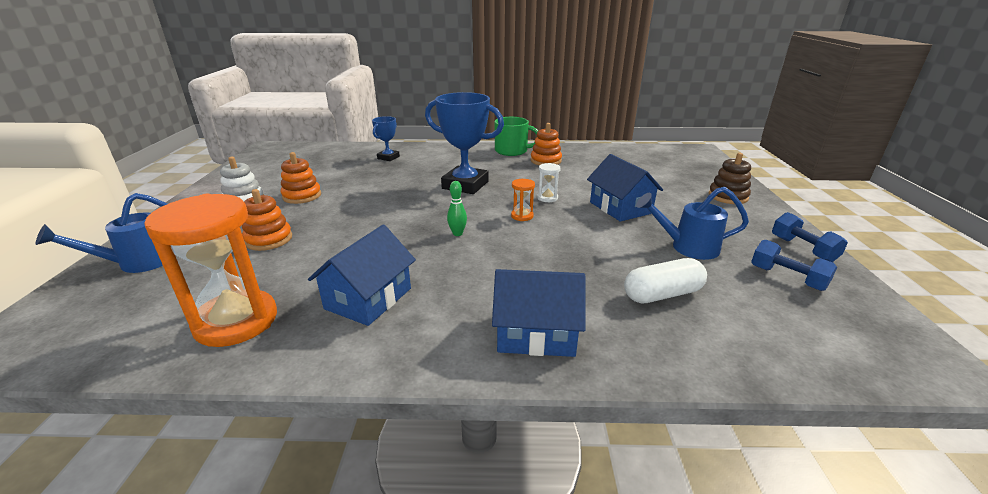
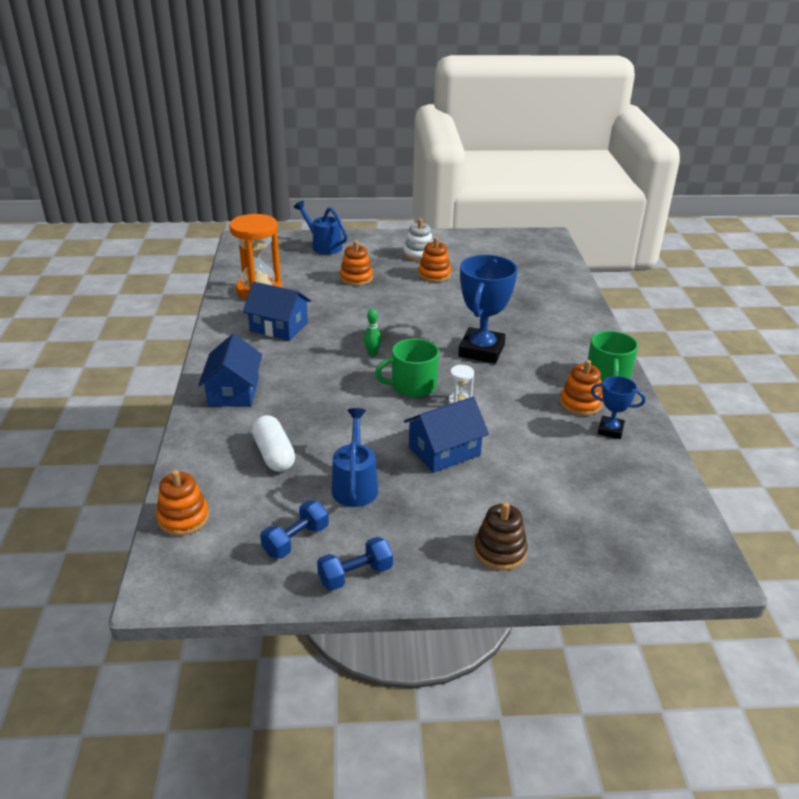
camera: 85 degrees right, 5 degrees up
(388, 157) = (545, 300): blue trophy -> blue trophy (610, 430)
(522, 216) = (412, 386): orange hourglass -> green mug
(818, 359) = (183, 518): none -> orange stacking toy

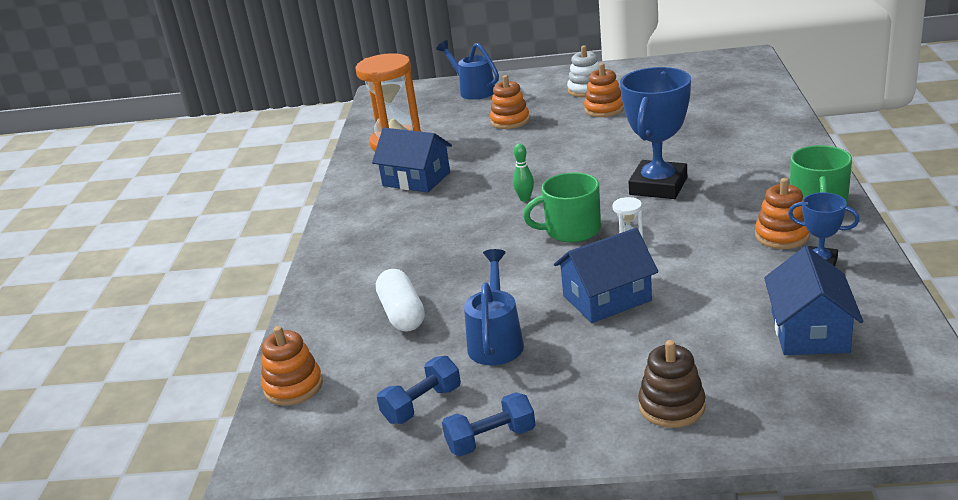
camera: 10 degrees right, 5 degrees down
(233, 391) = (360, 250): blue house -> blue house (809, 331)

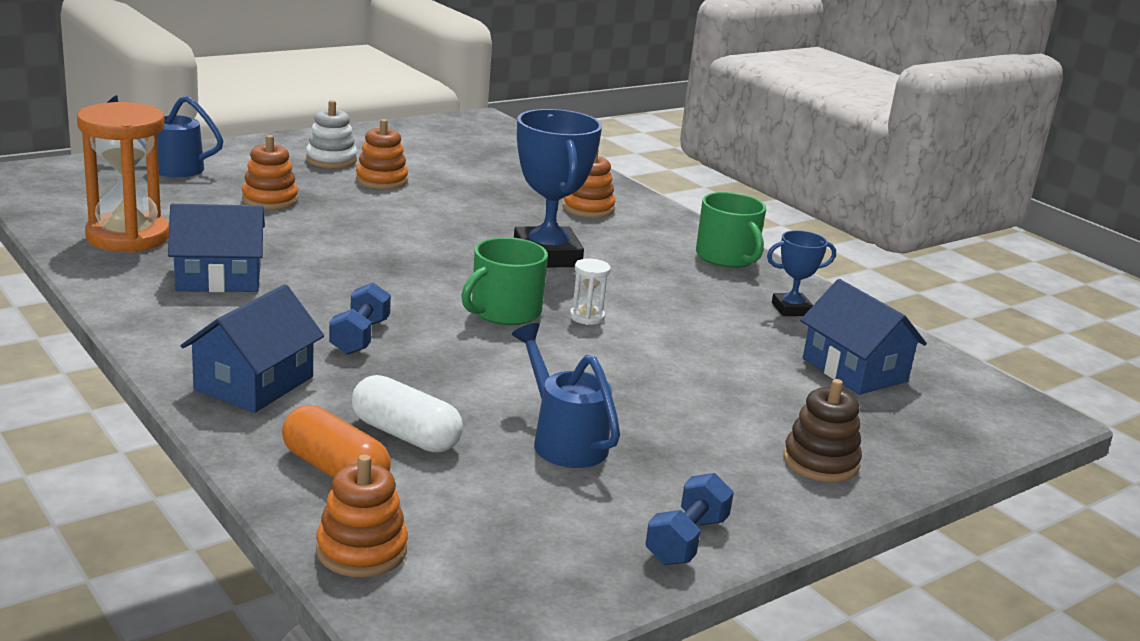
camera: 45 degrees left, 5 degrees down
(337, 329) = (335, 470): none -> orange capsule
(422, 405) = (562, 526): blue dumbbell -> blue dumbbell (360, 337)
(525, 199) = (403, 285): green bowling pin -> none
(607, 298) = (631, 374): blue house -> blue house (254, 383)
(782, 236) = (728, 289): orange stacking toy -> orange stacking toy (588, 208)

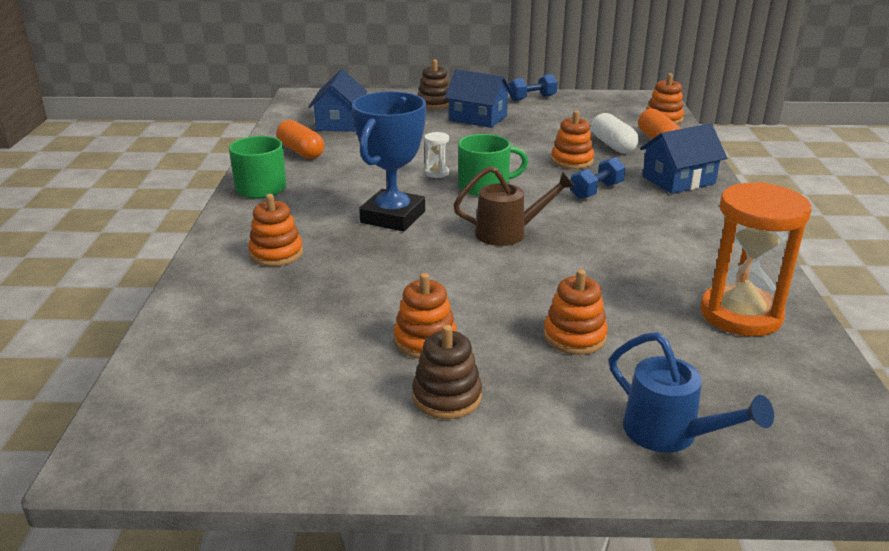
camera: 140 degrees left, 5 degrees up
(218, 278) = (671, 253): blue house -> blue house (478, 118)
(331, 160) = (447, 397): white stacking toy -> brown stacking toy
(410, 263) = (508, 233): none -> brown watering can
(439, 382) = (572, 161): none -> orange stacking toy
(564, 441) = (538, 129): blue watering can -> none
(791, 309) = (301, 151): blue trophy -> orange capsule

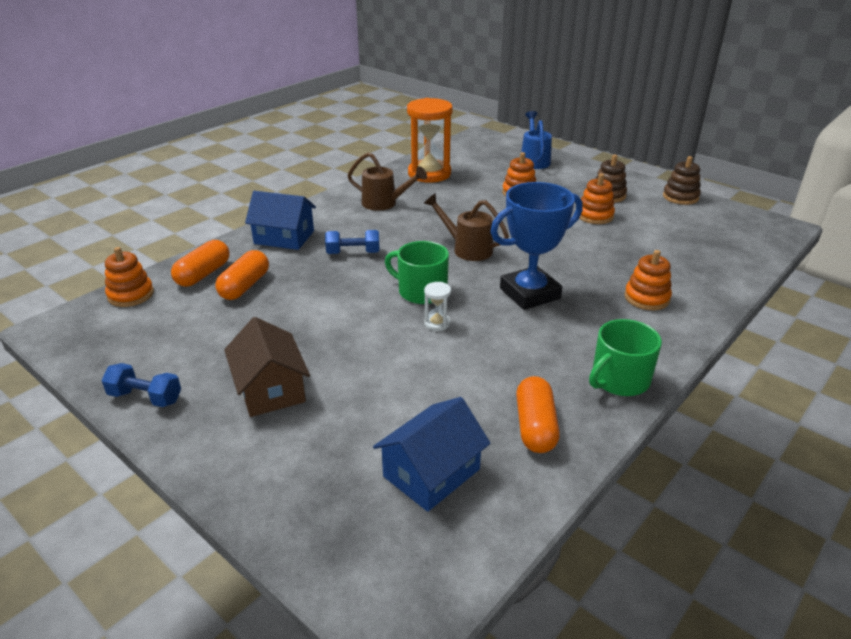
camera: 140 degrees left, 5 degrees up
(434, 103) = (258, 455): brown stacking toy -> brown stacking toy (680, 197)
(478, 118) = (270, 389): blue house -> brown house
(572, 161) = (310, 285): orange stacking toy -> none
(613, 145) = (245, 286): white capsule -> orange capsule
(685, 246) = (384, 203): none -> brown watering can

